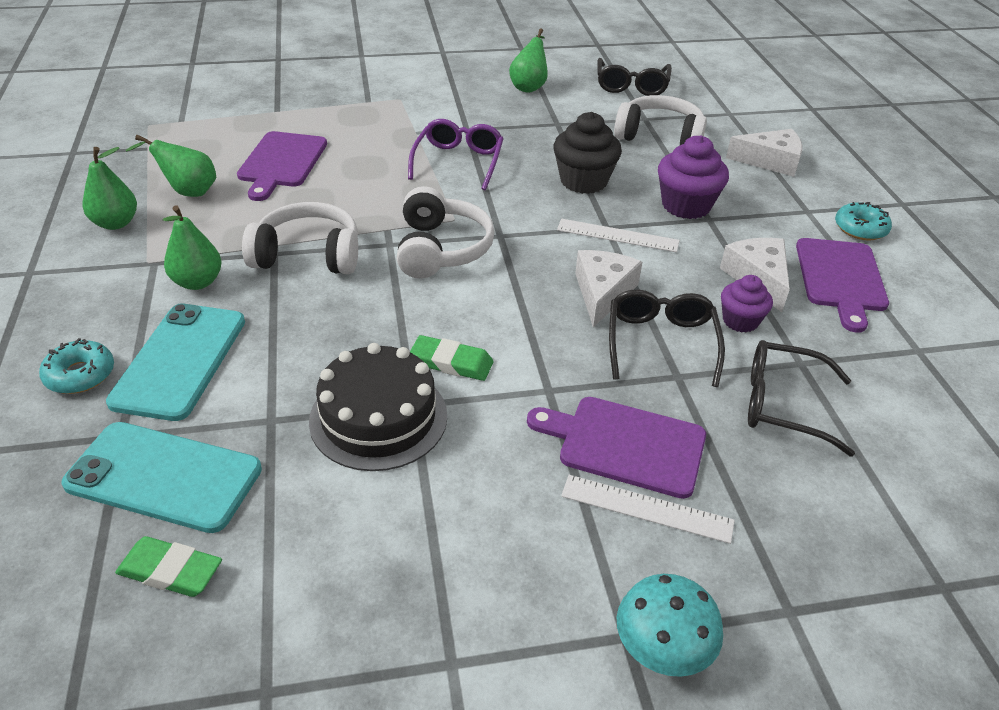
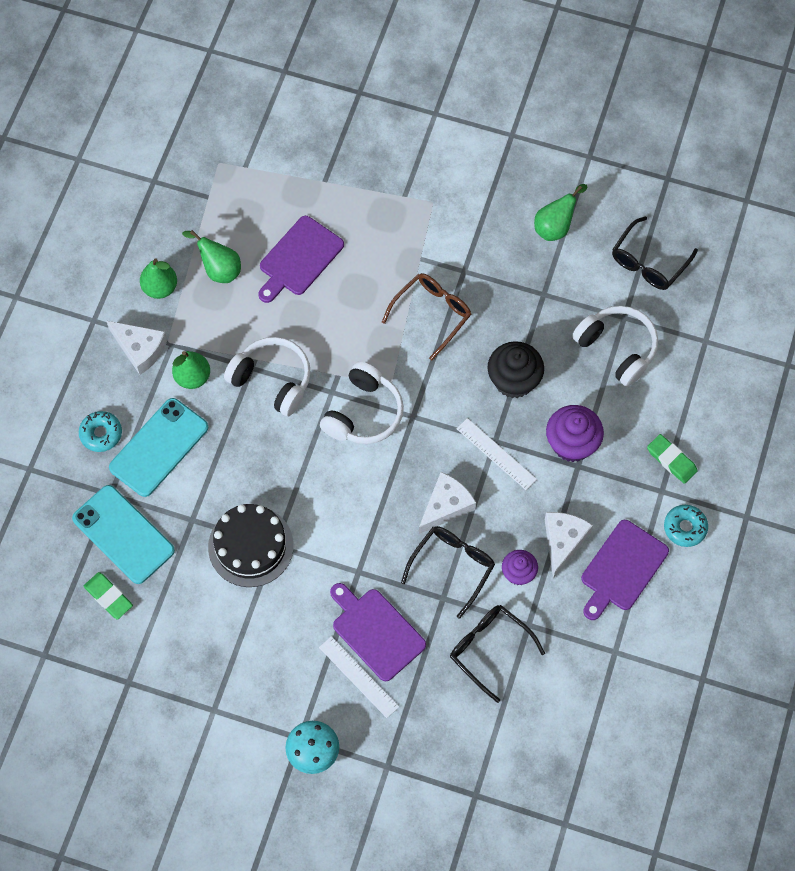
camera: 30 degrees right, 25 degrees up
(451, 362) = (314, 523): green eraser -> green eraser (671, 460)
(458, 162) = (432, 314): purple glasses -> brown glasses
(770, 161) = (684, 420): white cheese -> white cheese (140, 349)

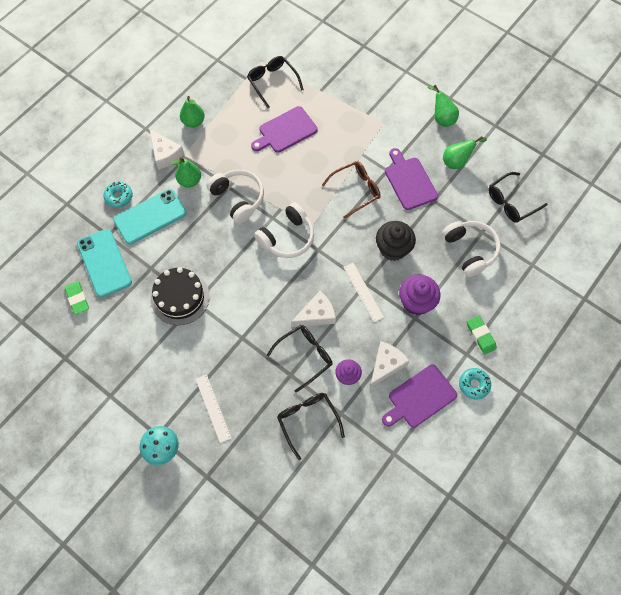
camera: 20 degrees right, 0 degrees up
(219, 269) = (234, 122): green pear -> green pear (441, 118)
(250, 191) = (272, 82): none -> black glasses
(376, 631) = (237, 381): purple cutting board -> purple cutting board (409, 181)

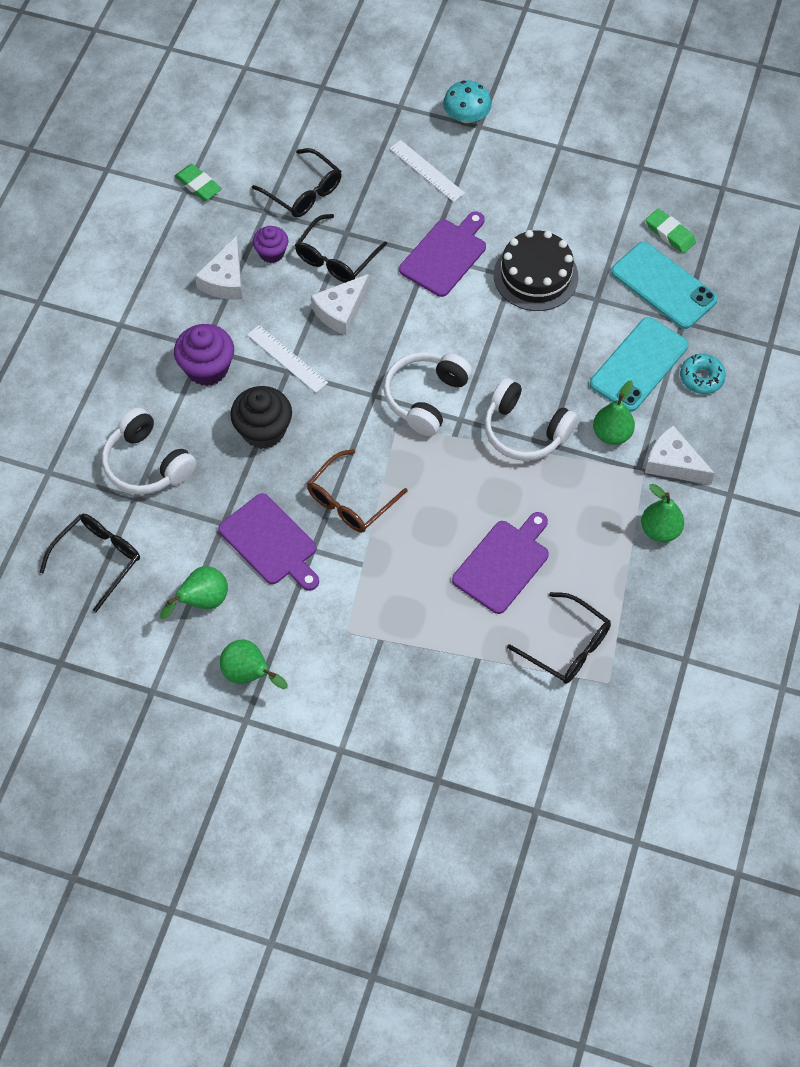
camera: 160 degrees right, 5 degrees down
(420, 397) = (169, 257): purple cutting board -> purple cutting board (445, 255)
(474, 385) = (102, 292): turquoise donut -> none
(480, 336) = (105, 353): green eraser -> green eraser (198, 185)

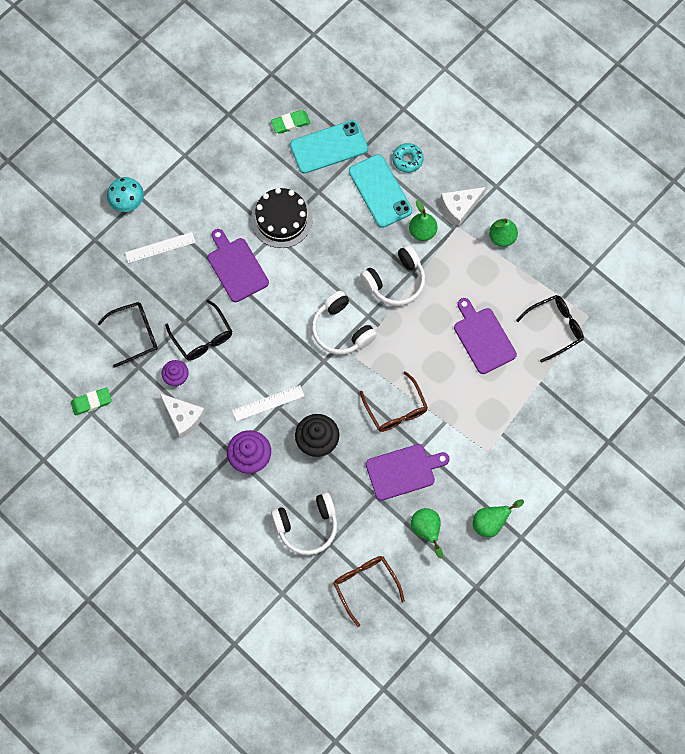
camera: 65 degrees left, 10 degrees up
(98, 559) = (365, 585): black glasses -> brown glasses
(341, 311) = (247, 353): white cheese -> none

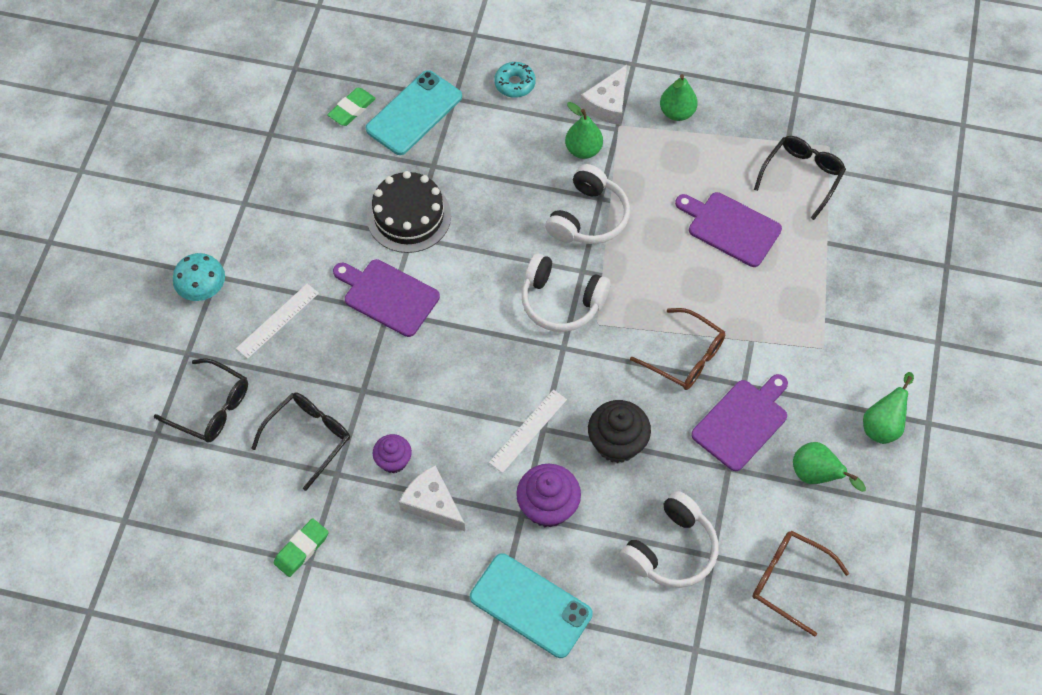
camera: 30 degrees left, 10 degrees down
(183, 417) = (432, 503): white cheese -> white cheese turned 150 degrees counterclockwise
(202, 337) = (397, 397): black glasses -> black glasses (211, 408)
(380, 191) = (505, 131): turquoise phone -> turquoise phone (530, 605)

